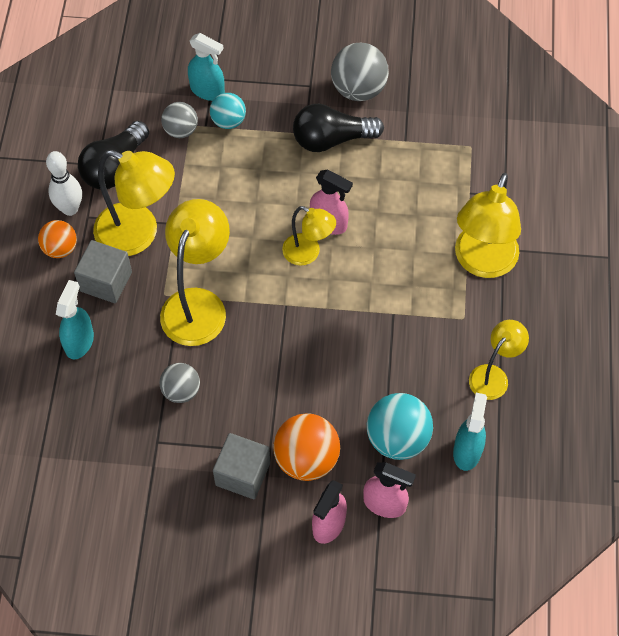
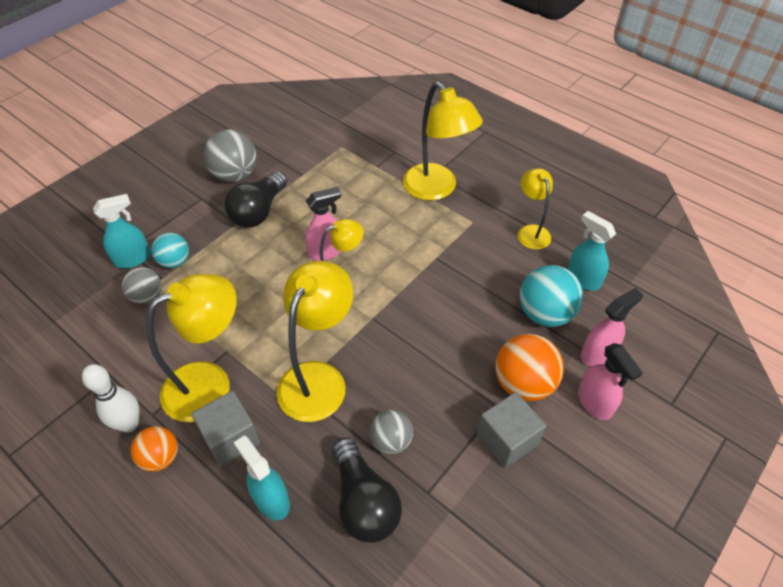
camera: 55 degrees left, 10 degrees down
(114, 167) = (127, 364): black light bulb -> black light bulb (364, 501)
(198, 304) = (318, 378): yellow lamp -> yellow lamp turned 60 degrees clockwise

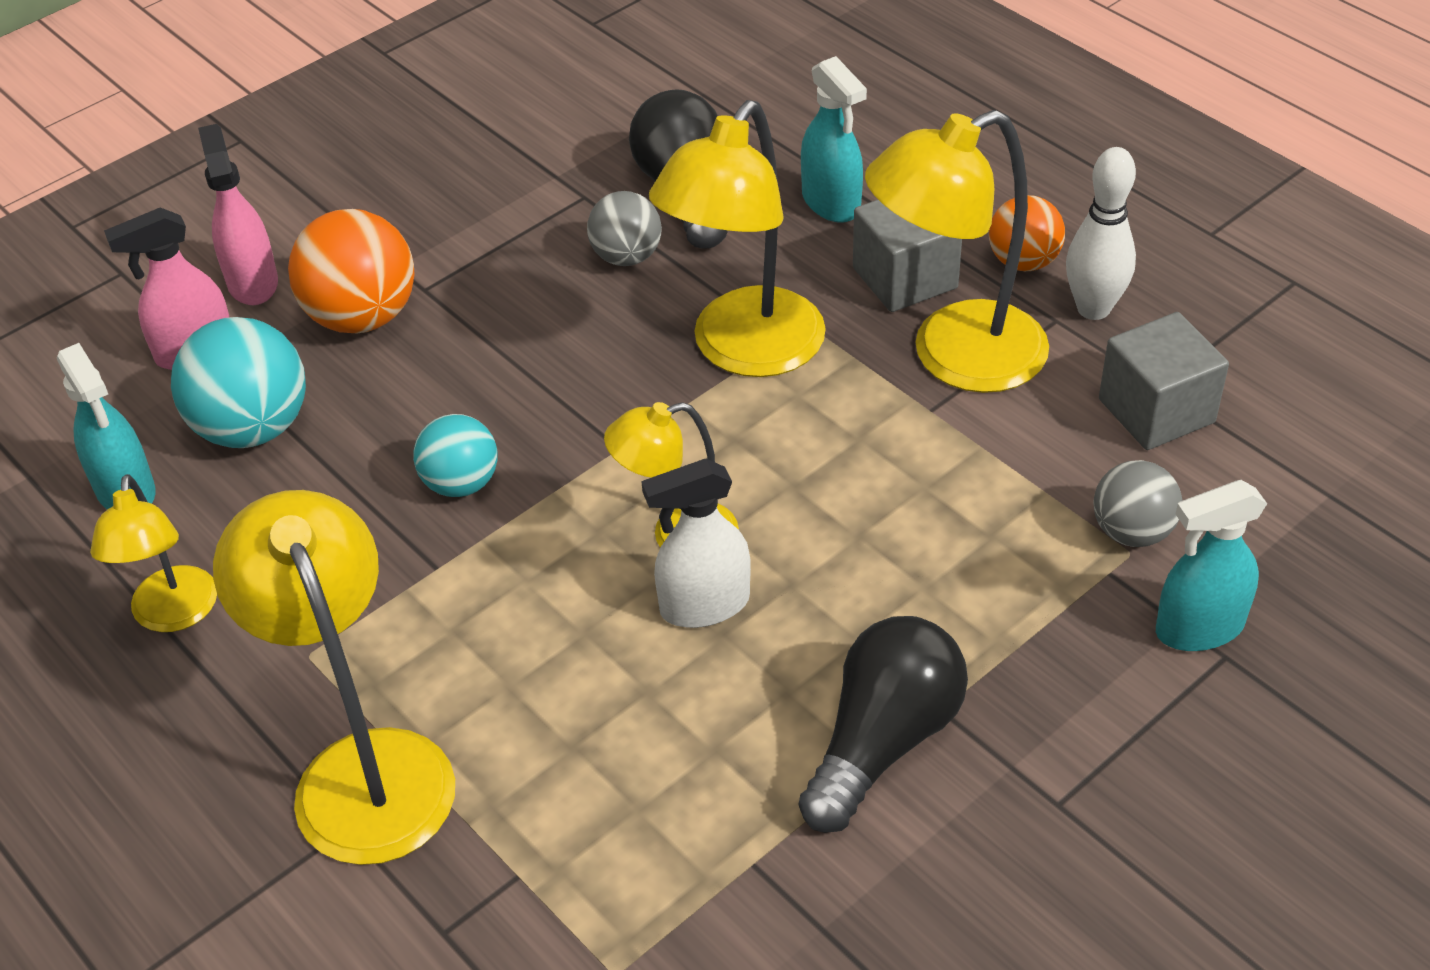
camera: 170 degrees left, 5 degrees down
(175, 261) = (1088, 612): turquoise ball -> turquoise ball (461, 483)
(235, 175) = (966, 883): grey ball -> none
(326, 252) = (704, 605): pink spray bottle -> white spray bottle
(507, 439) = (431, 246): grey cube -> grey cube (1156, 411)

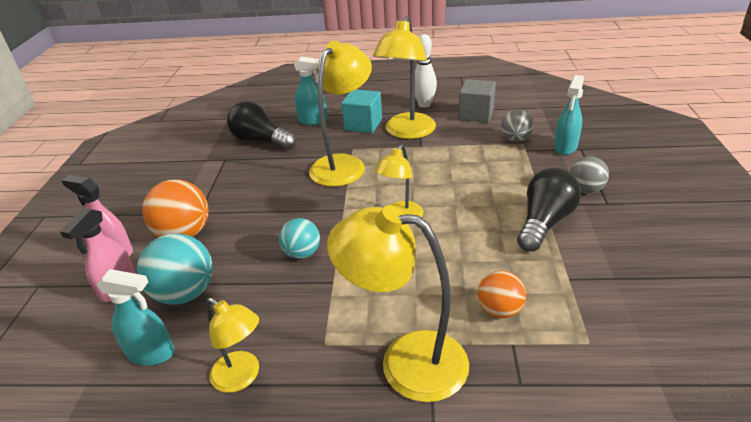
camera: 45 degrees left, 10 degrees down
(626, 257) = (265, 165): grey ball -> grey ball (585, 189)
(704, 605) = (439, 228): white spray bottle -> none
(744, 351) = (344, 164): yellow lamp -> yellow lamp turned 135 degrees counterclockwise
(883, 741) = (544, 222): black light bulb -> black light bulb turned 45 degrees clockwise
(905, 278) = (363, 124): grey cube -> turquoise cube
(1023, 262) = (389, 105): orange ball -> orange ball (499, 310)

